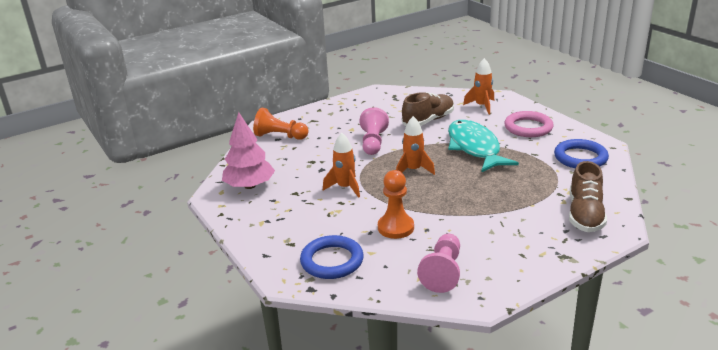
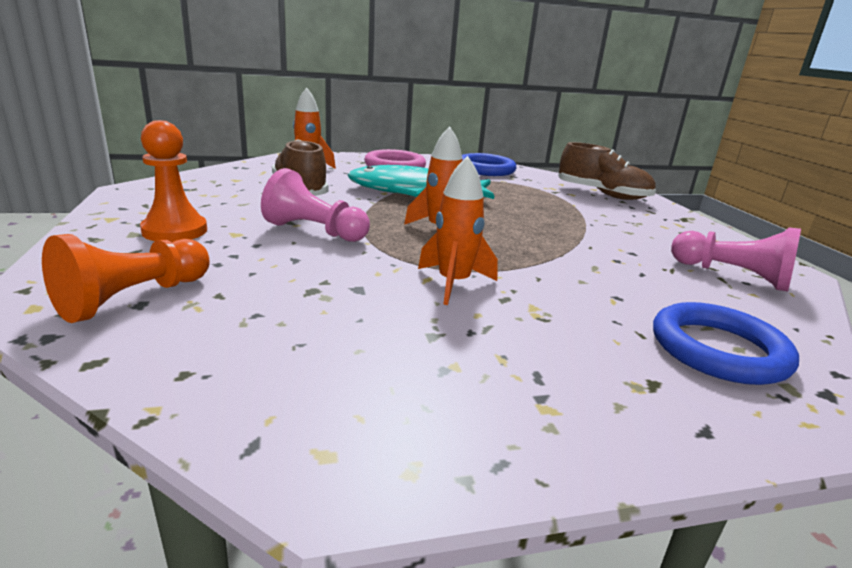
camera: 75 degrees left, 5 degrees down
(249, 186) = (341, 391): pink tree -> none
(395, 227) = (608, 276): orange pawn -> orange pawn (175, 231)

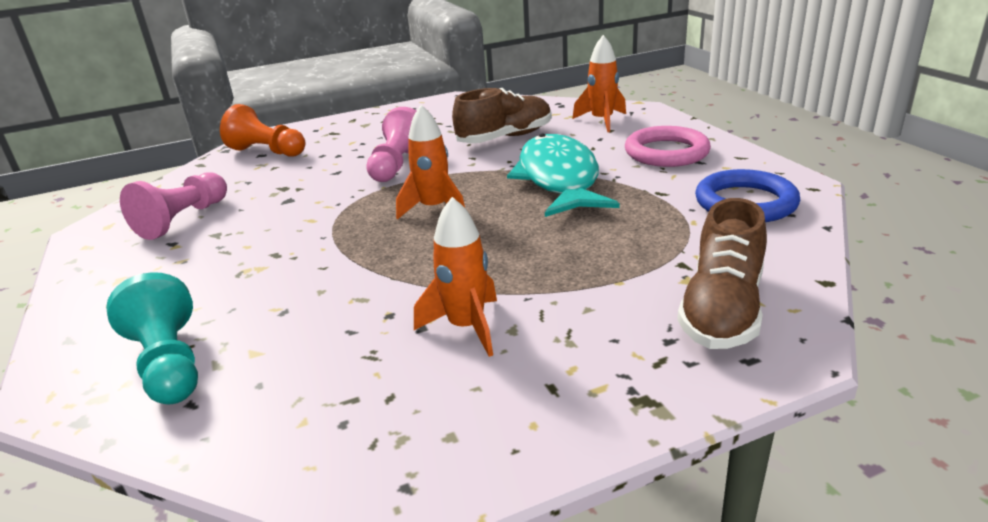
camera: 85 degrees right, 5 degrees up
(175, 231) = (375, 131): orange pawn -> none
(453, 283) = (301, 230): orange rocket -> orange rocket (466, 327)
(718, 350) = (169, 363): blue ring -> turquoise pawn
(732, 276) = (362, 411): pink pawn -> pink pawn (183, 219)

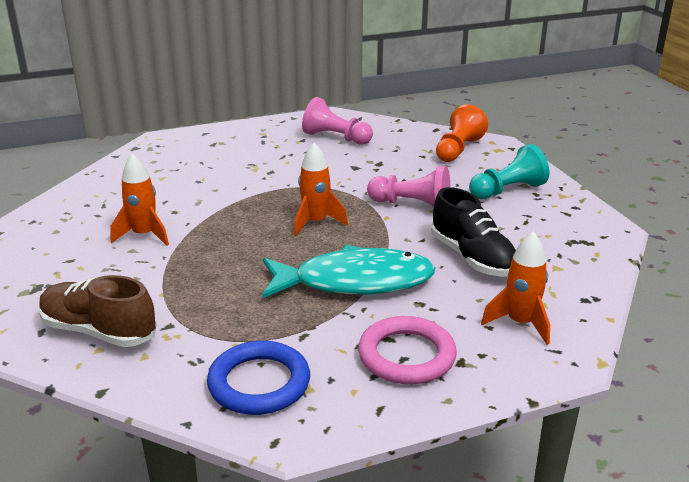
camera: 90 degrees right, 0 degrees up
(169, 363) = (166, 159): turquoise pawn -> turquoise pawn (507, 190)
(505, 138) = (472, 258): brown shoe -> black shoe

